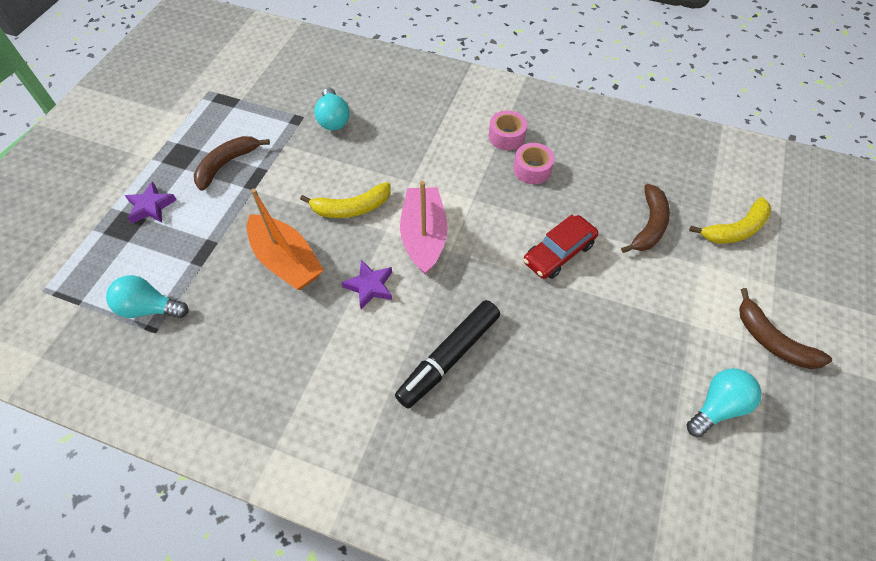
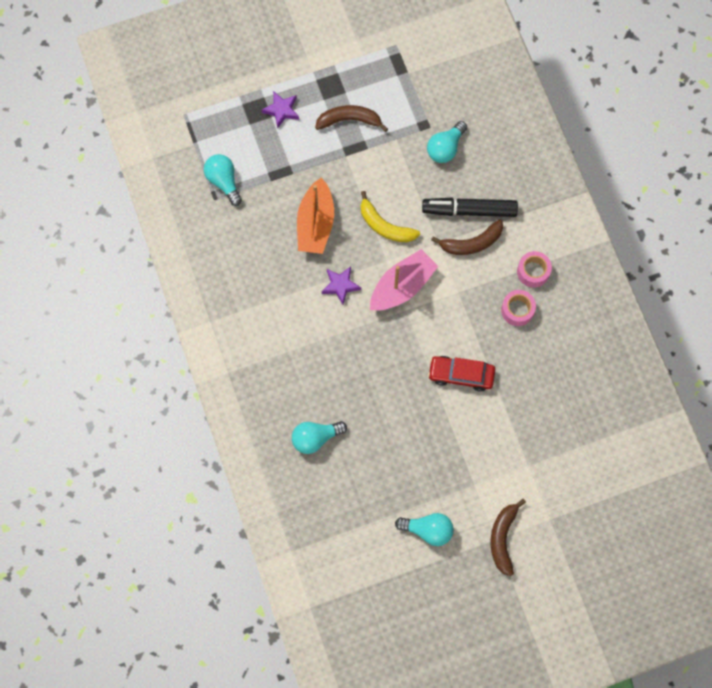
camera: 50 degrees right, 15 degrees up
(449, 357) = (334, 366): black marker -> black marker (469, 210)
(517, 443) = (315, 438): none -> turquoise light bulb
(649, 225) = (534, 415): brown banana -> brown banana (472, 243)
(735, 229) = (579, 472): yellow banana -> none

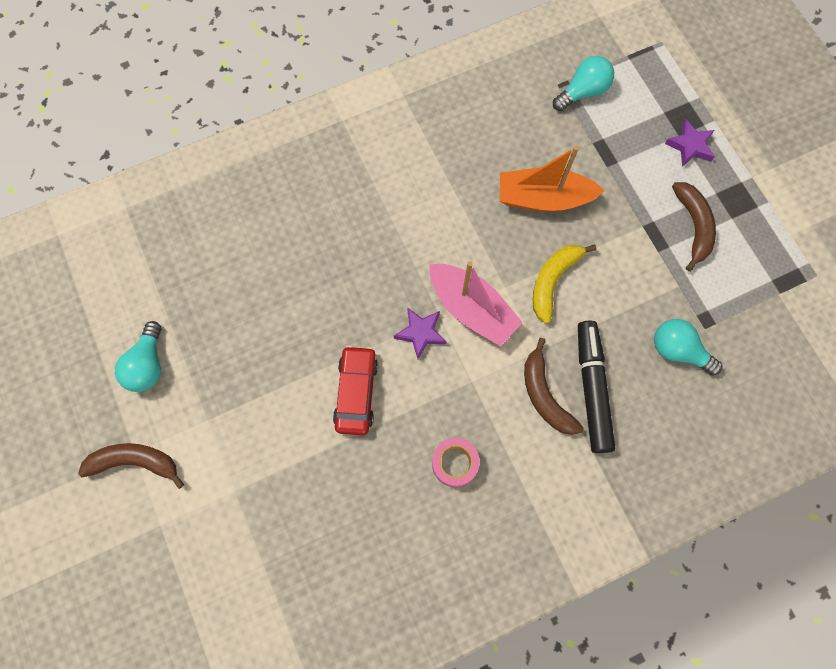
camera: 85 degrees right, 0 degrees up
(315, 438) = (264, 222): turquoise light bulb -> none
(340, 285) = (464, 234): purple star -> purple star (421, 333)
(533, 272) = (513, 483): pink tape -> none

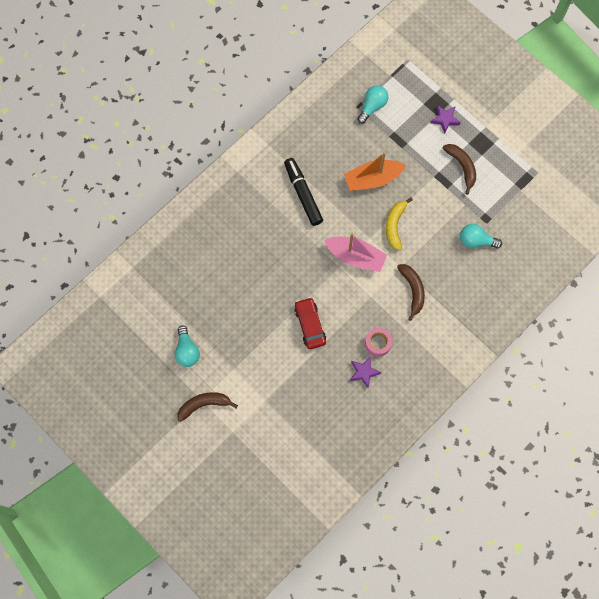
camera: 20 degrees left, 0 degrees up
(421, 333) = (332, 280): purple star -> purple star (364, 372)
(544, 395) = (413, 290): brown banana -> brown banana turned 150 degrees counterclockwise
(592, 389) = (437, 278): black marker -> black marker (303, 194)

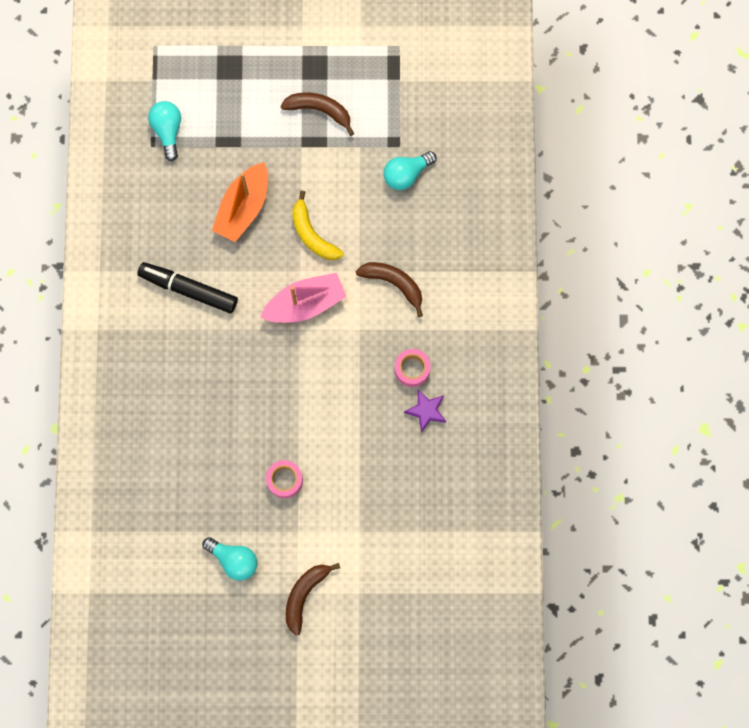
camera: 45 degrees left, 5 degrees up
(254, 336) = (284, 480): none -> pink tape
(310, 325) = (328, 415): red car -> none
(445, 119) = (254, 76): purple star -> none

